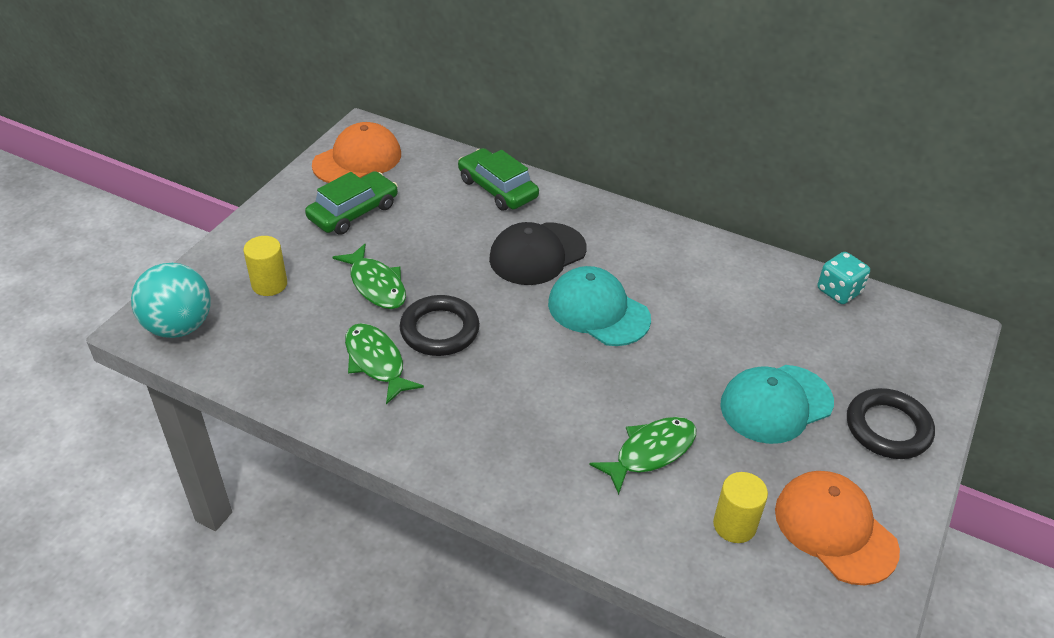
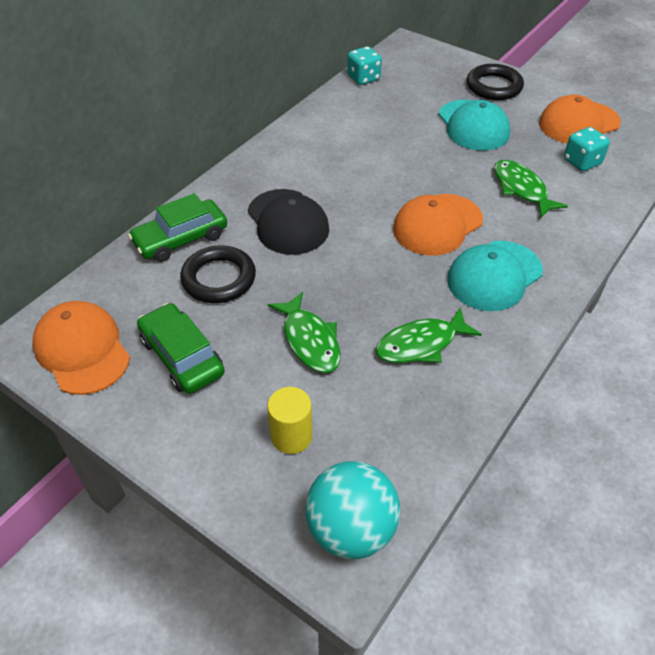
camera: 80 degrees left, 5 degrees up
(376, 285) = (310, 340): green fish -> green fish turned 90 degrees clockwise
(439, 330) = (381, 296): black ring -> black ring (219, 278)
(560, 371) = (437, 225): none -> orange cap
(598, 311) = (368, 195): turquoise cap -> turquoise cap (494, 276)
(734, 525) = (582, 162): yellow cylinder -> turquoise dice

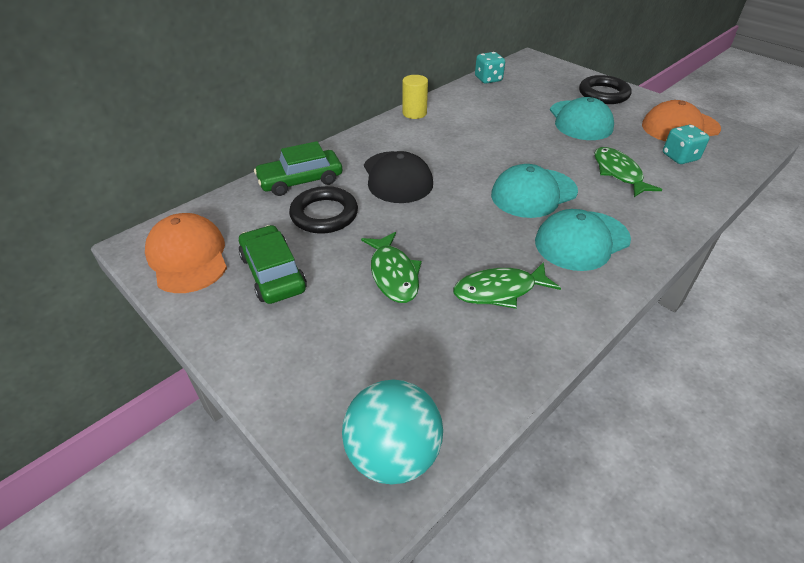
camera: 10 degrees right, 5 degrees down
(291, 436) = (355, 356): yellow cylinder -> yellow cylinder (414, 113)
(437, 225) = (533, 193): orange cap -> turquoise cap

